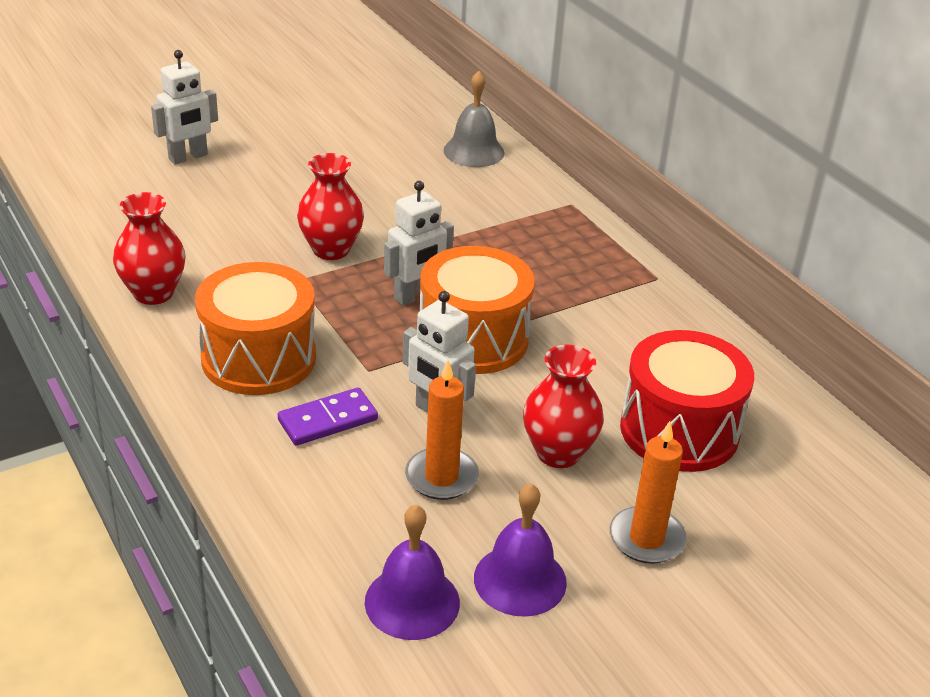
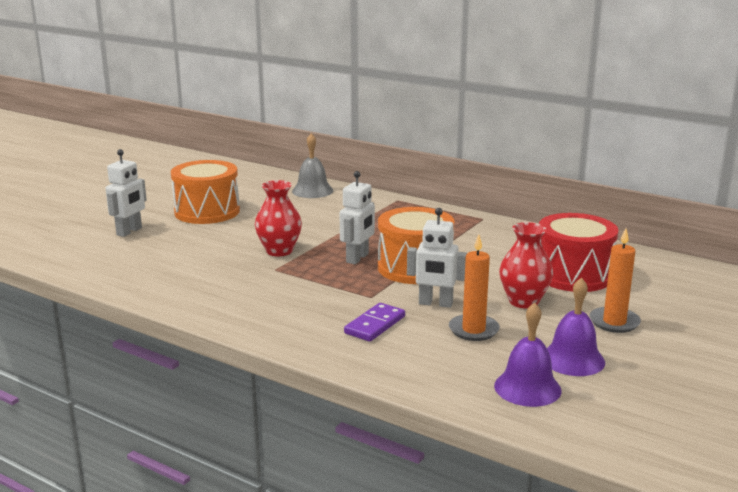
camera: 25 degrees left, 15 degrees down
(153, 293) = (186, 298): red vase -> none
(259, 358) = (295, 309): orange drum -> orange drum (207, 212)

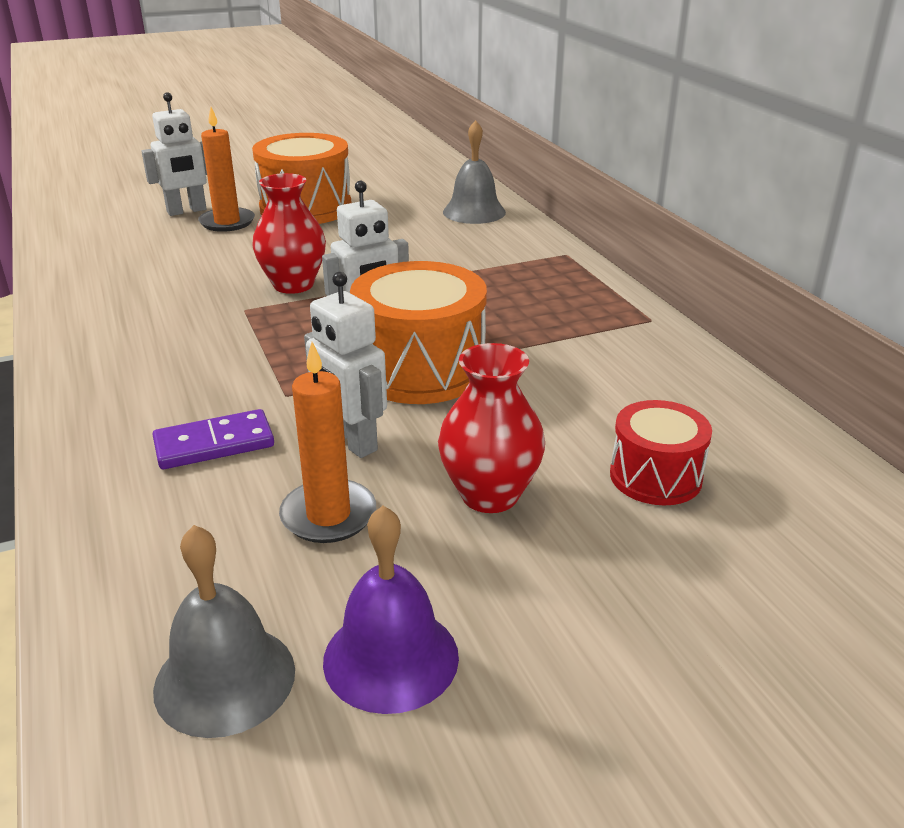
camera: 35 degrees right, 10 degrees up
(527, 388) = (225, 679): purple bell -> grey bell
(573, 275) = (655, 476): red drum -> red drum, size x0.59
(614, 322) = (588, 612): orange candle -> orange candle (227, 222)

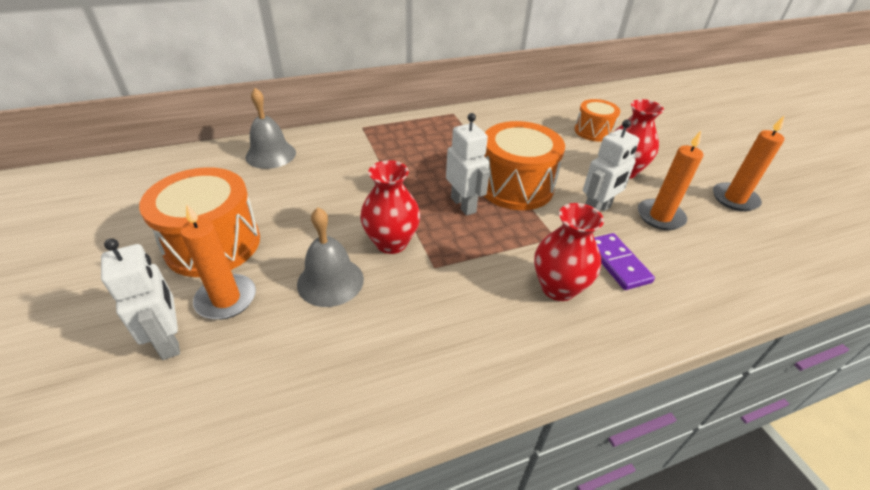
camera: 90 degrees left, 10 degrees up
(180, 388) = (558, 288): none -> red vase
(225, 679) = (775, 241): grey bell -> grey bell (330, 281)
(391, 658) = (734, 199): purple bell -> orange candle
(655, 476) = (593, 131): red drum -> orange drum

